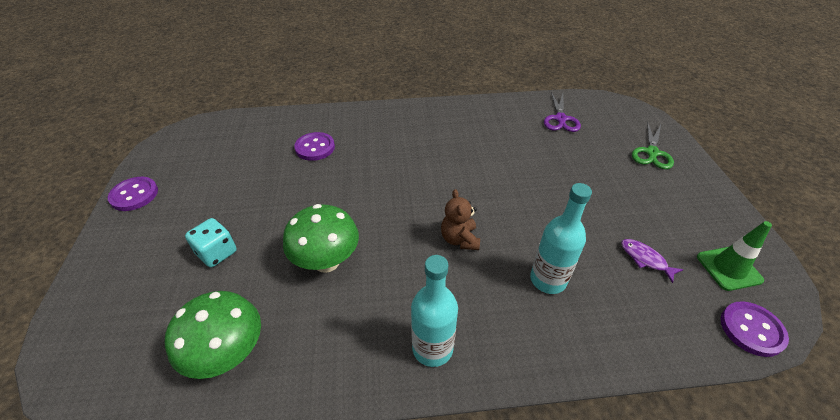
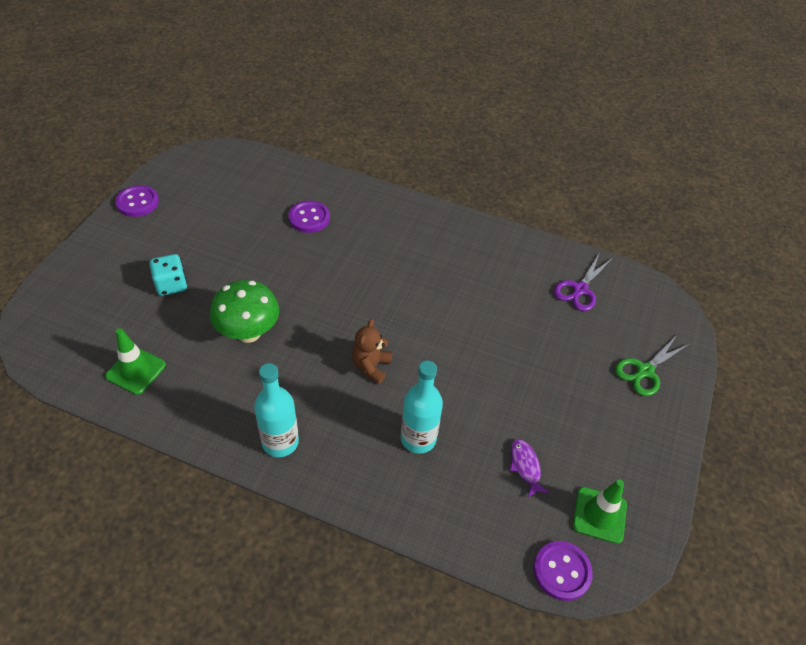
camera: 25 degrees right, 5 degrees up
(229, 354) = (136, 371): green mushroom -> green traffic cone

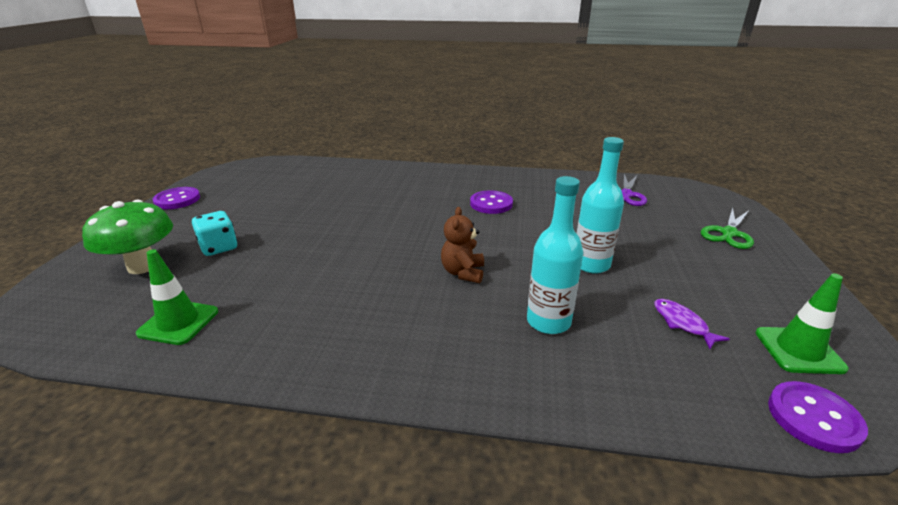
camera: 10 degrees left, 20 degrees down
(248, 333) = (315, 269): green mushroom -> green mushroom (143, 266)
(280, 442) = (383, 356): turquoise bottle -> turquoise bottle (591, 264)
(309, 218) = (355, 188): purple button -> purple button (491, 204)

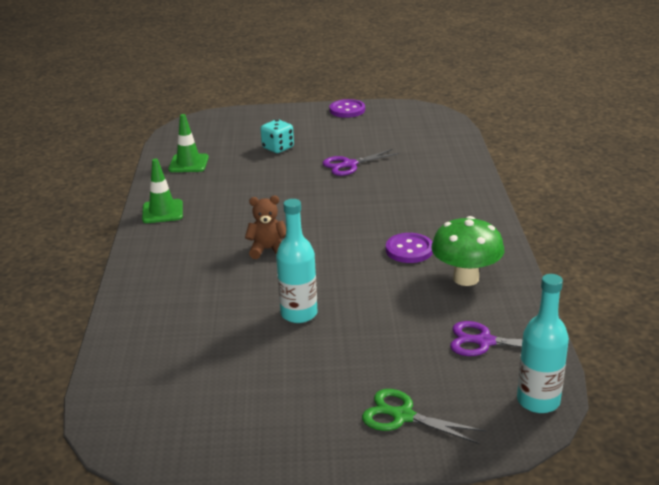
camera: 80 degrees right, 0 degrees up
(143, 266) = (246, 133): green mushroom -> green mushroom (466, 278)
(309, 212) = (349, 165): none -> purple scissors
(548, 322) = (207, 293): turquoise bottle -> turquoise bottle (538, 401)
(682, 323) = (213, 360): purple fish -> none
(798, 350) = (183, 420): green traffic cone -> green traffic cone (162, 211)
(813, 418) = (108, 409): purple button -> none

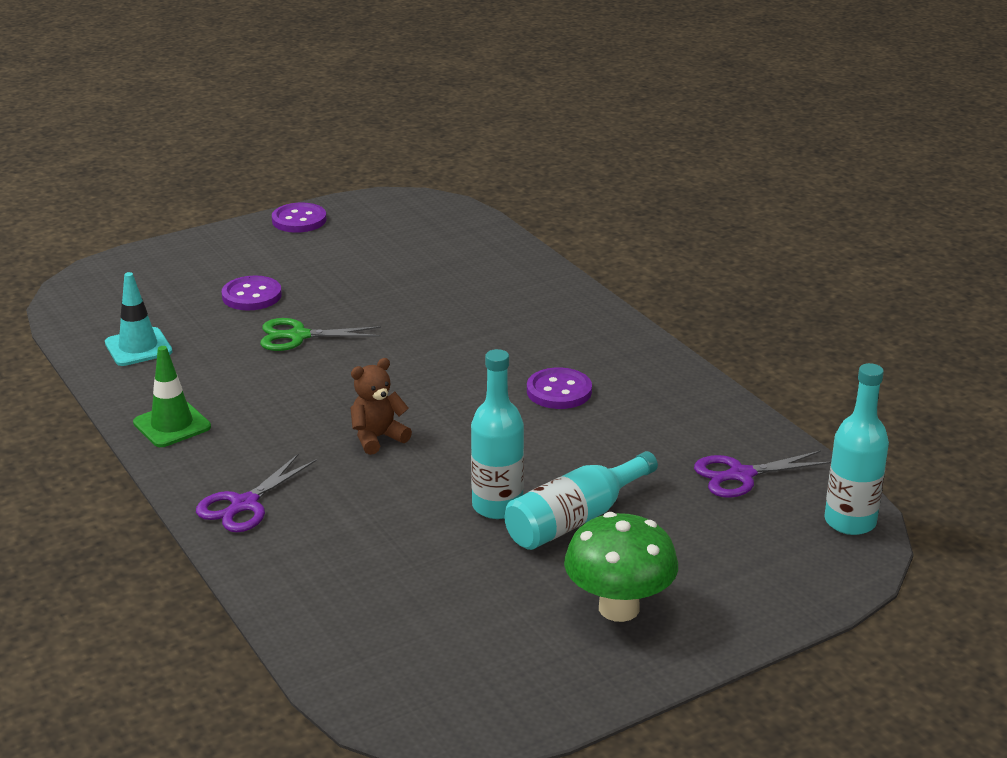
camera: 30 degrees left, 0 degrees up
(188, 163) = (138, 347): green traffic cone -> turquoise traffic cone
(278, 148) = (252, 296): turquoise dice -> purple button
(340, 337) = (575, 519): none -> turquoise bottle
(349, 165) = (377, 298): purple scissors -> purple scissors (244, 504)
(403, 416) = (726, 583): green scissors -> green scissors (298, 336)
(466, 278) = (656, 408): green mushroom -> green mushroom (619, 608)

